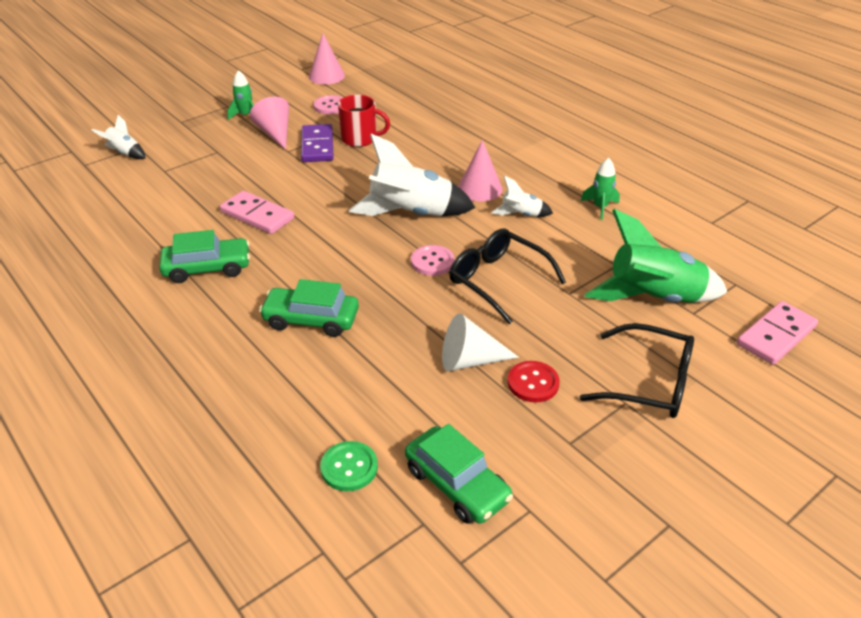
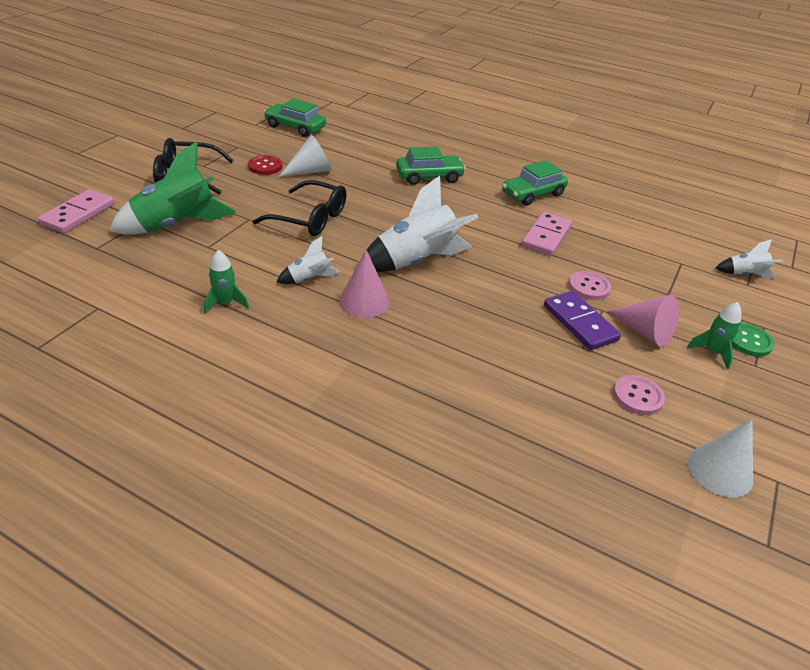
camera: 155 degrees right, 0 degrees up
(257, 215) = (546, 236): pink domino -> pink domino turned 75 degrees counterclockwise
(326, 76) = (720, 470): pink cone -> white cone
(349, 467) = (353, 126): green button -> green button (748, 341)
(360, 139) = (545, 345): red mug -> none
(432, 262) = (370, 224): pink button -> pink button (589, 287)

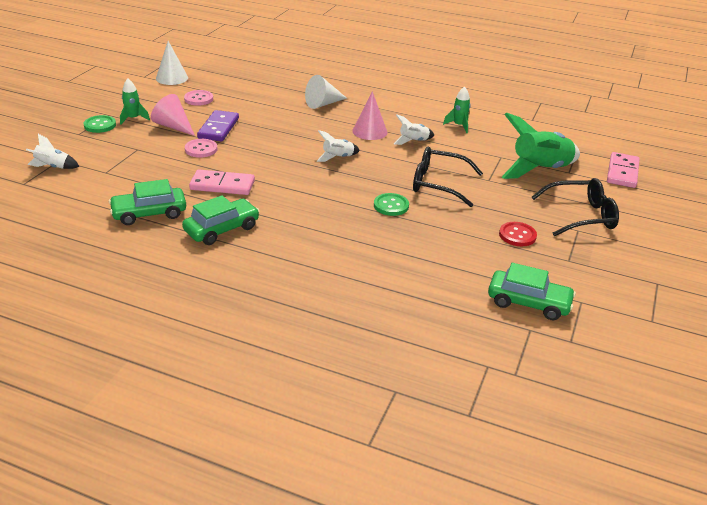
camera: 175 degrees right, 5 degrees down
(310, 171) = (467, 234): white cone -> white cone (323, 104)
(371, 201) = (391, 206): none -> green button
(416, 261) = (338, 157): white rocket -> white rocket, size x0.49
(429, 177) = (338, 240): green car -> green car (149, 213)
(546, 236) = (222, 185): pink domino -> pink domino turned 75 degrees clockwise
(580, 323) = (218, 128): purple domino -> purple domino turned 45 degrees clockwise

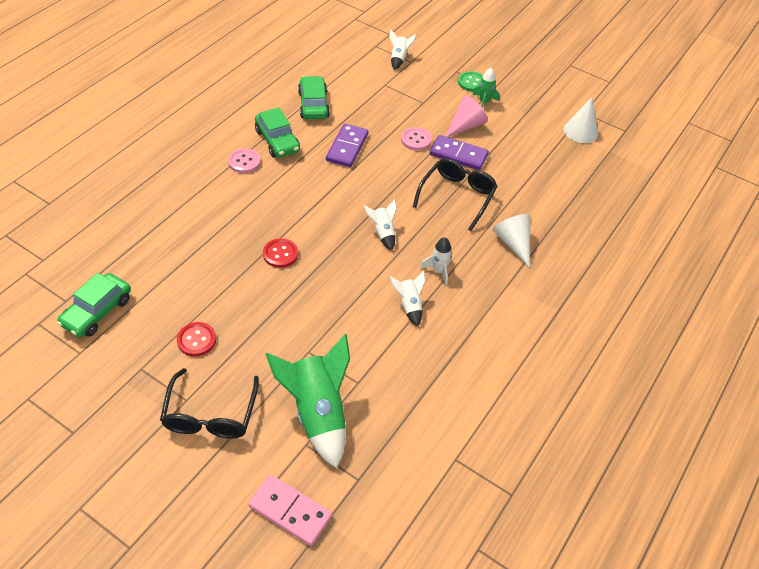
camera: 100 degrees right, 15 degrees up
(198, 99) = (527, 146): pink button -> pink button (244, 162)
(222, 185) = (347, 147): pink domino -> purple domino
(369, 131) = (439, 271): pink cone -> white rocket
(391, 206) = (280, 254): green button -> red button
(438, 184) = (311, 302): black glasses -> black glasses (457, 196)
(459, 126) = (444, 363): green rocket -> none

